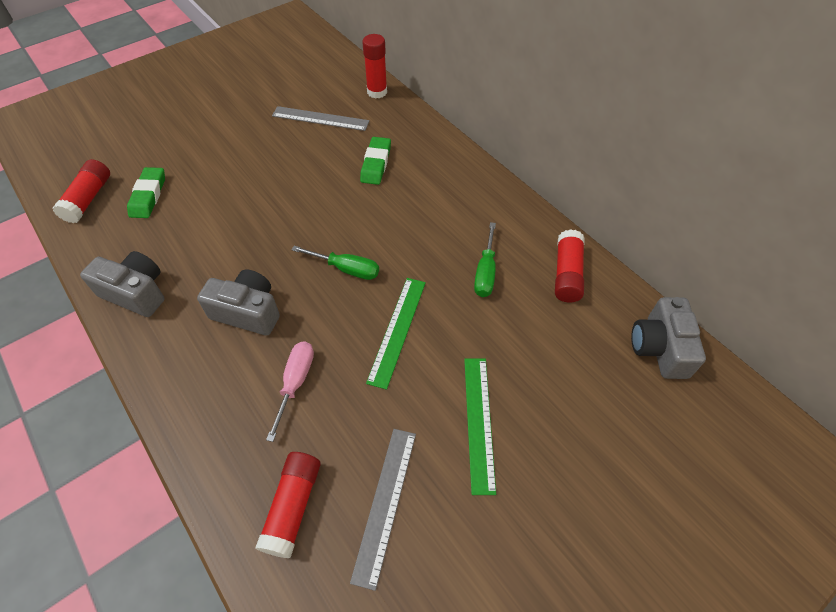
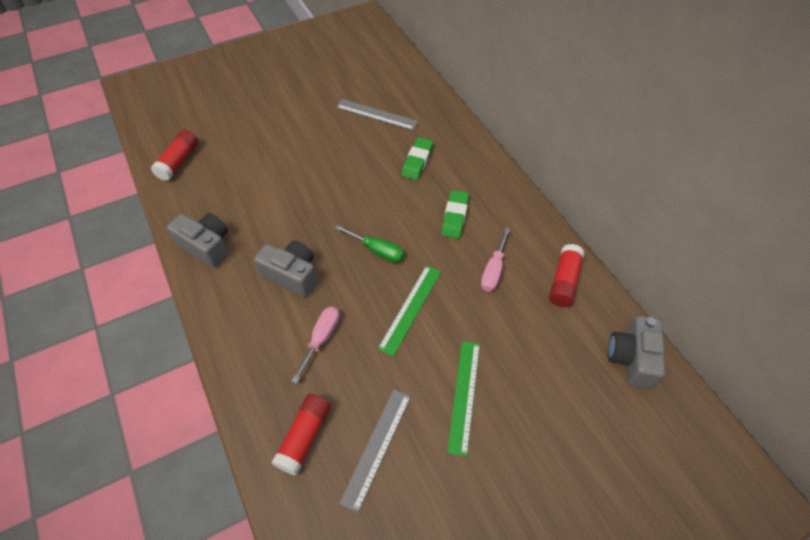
camera: 10 degrees right, 0 degrees up
(148, 196) = (226, 165): green eraser -> green eraser (455, 216)
(377, 92) = (429, 95): red glue stick -> none
(485, 272) = (493, 270): green screwdriver -> pink screwdriver

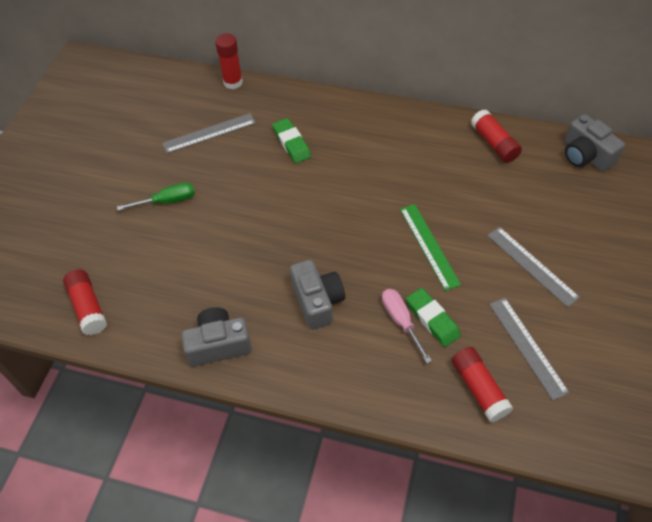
camera: 45 degrees left, 0 degrees up
(292, 275) = (317, 301): grey camera -> grey camera turned 90 degrees clockwise
(377, 250) = (353, 229): green screwdriver -> green screwdriver (167, 201)
(435, 93) = (233, 82): none -> red glue stick
(455, 216) = (372, 160): green eraser -> green eraser (432, 319)
(464, 395) = (532, 266): green ruler -> grey ruler
(493, 270) = (445, 173): pink screwdriver -> none

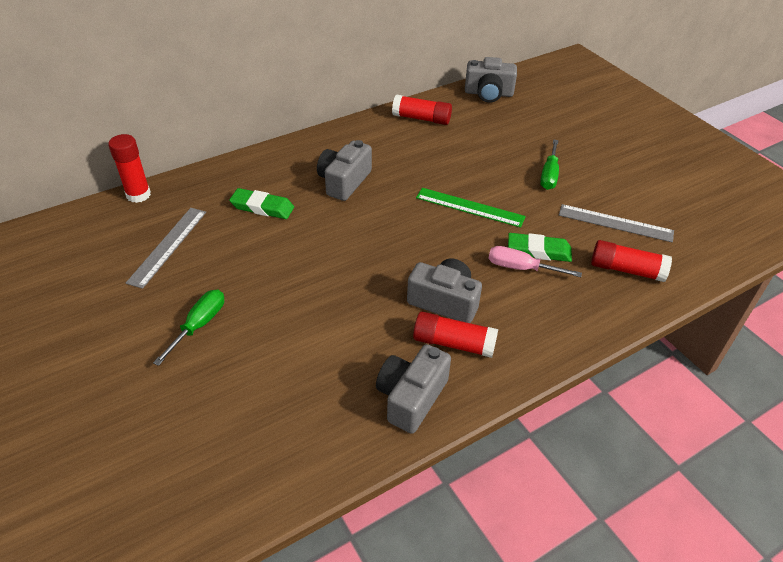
camera: 50 degrees left, 10 degrees down
(88, 307) = (237, 476): red glue stick -> red glue stick (454, 343)
(367, 160) = (344, 182): none -> grey camera
(532, 266) = (549, 175): grey ruler -> green screwdriver

